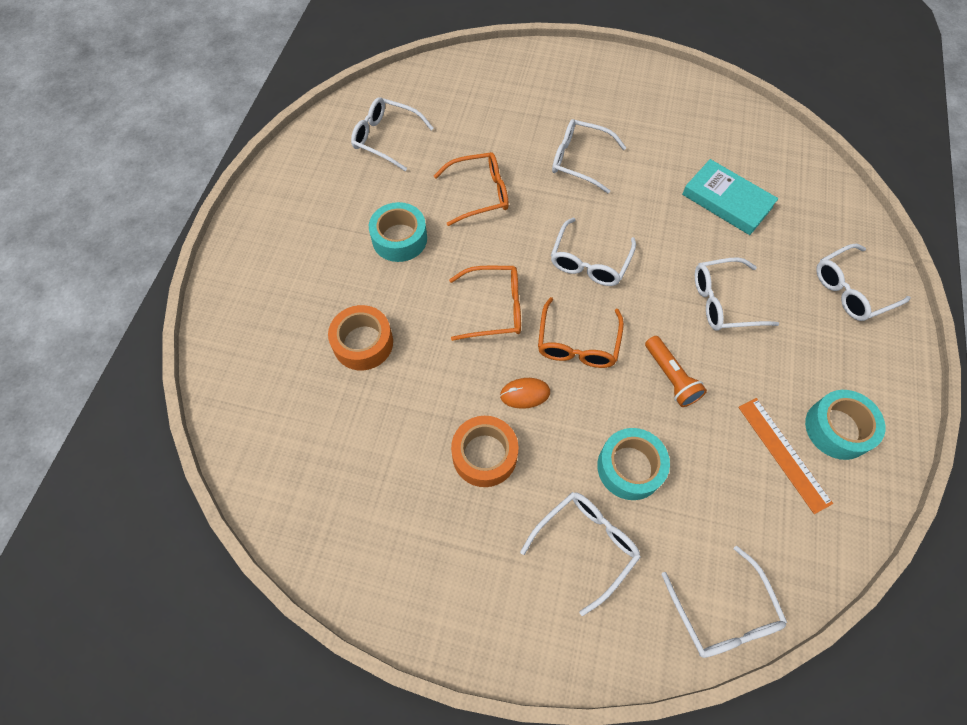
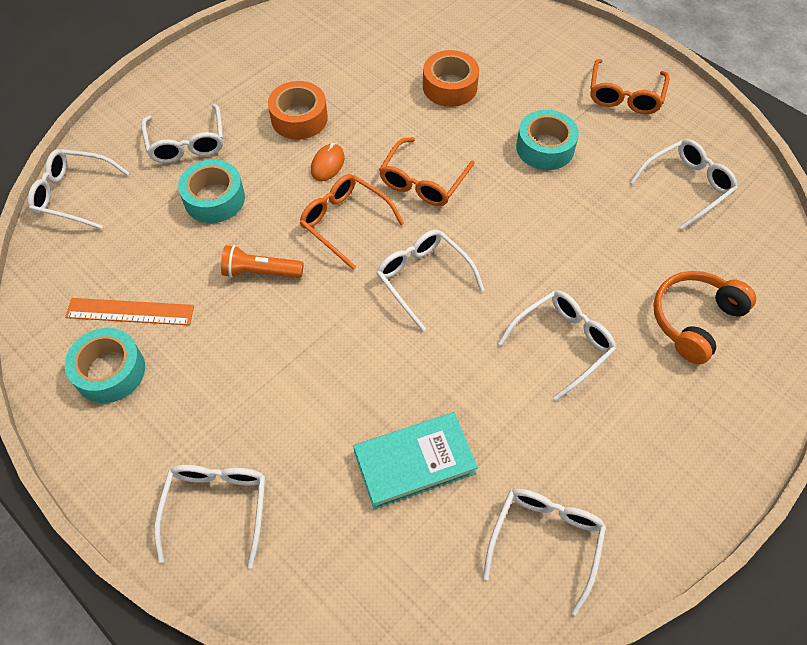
camera: 120 degrees right, 5 degrees down
(480, 193) = (565, 231): orange glasses -> orange glasses (624, 96)
(508, 102) = (694, 320): none -> orange headphones
(722, 302) = (298, 366): white glasses -> white glasses (546, 540)

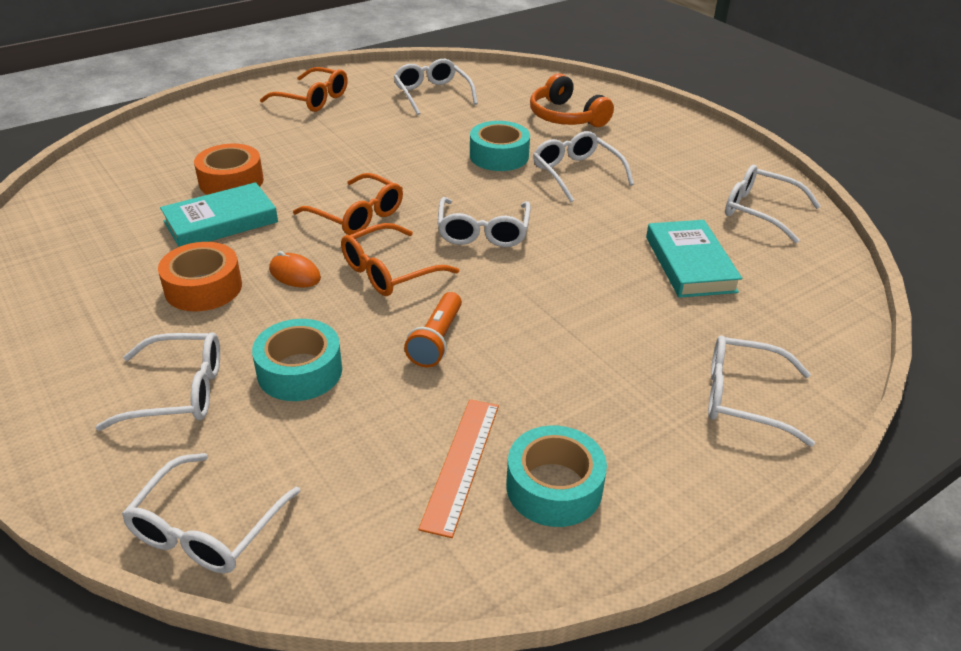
camera: 80 degrees left, 20 degrees down
(387, 100) = (221, 222): none -> turquoise book
(422, 278) = (483, 232): white glasses -> white glasses turned 60 degrees counterclockwise
(545, 148) = (352, 145): turquoise tape -> turquoise tape (499, 156)

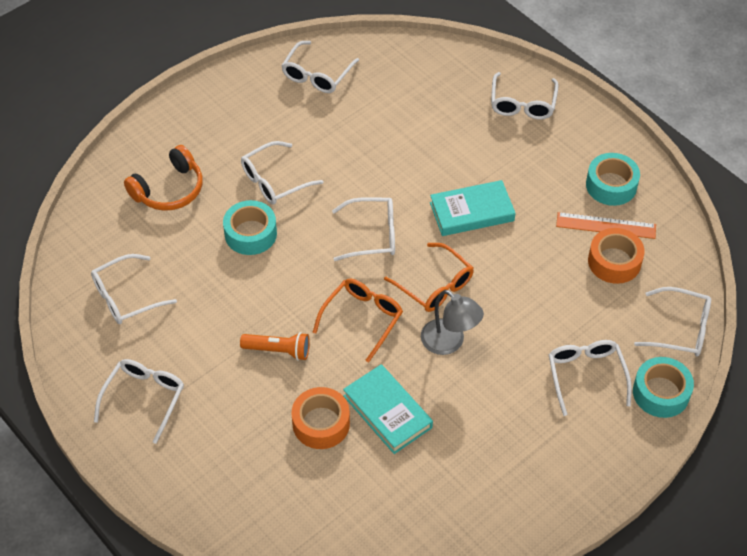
camera: 95 degrees left, 15 degrees up
(203, 288) = (477, 396): orange tape -> orange tape (614, 262)
(295, 274) = (449, 343): orange mouse -> grey lamp
(300, 371) = (551, 316): turquoise tape -> turquoise tape (661, 393)
(313, 99) = (144, 398): orange glasses -> white glasses
(436, 340) = (505, 249): orange flashlight -> orange flashlight (278, 350)
(690, 264) = (393, 118): turquoise book -> turquoise book (472, 212)

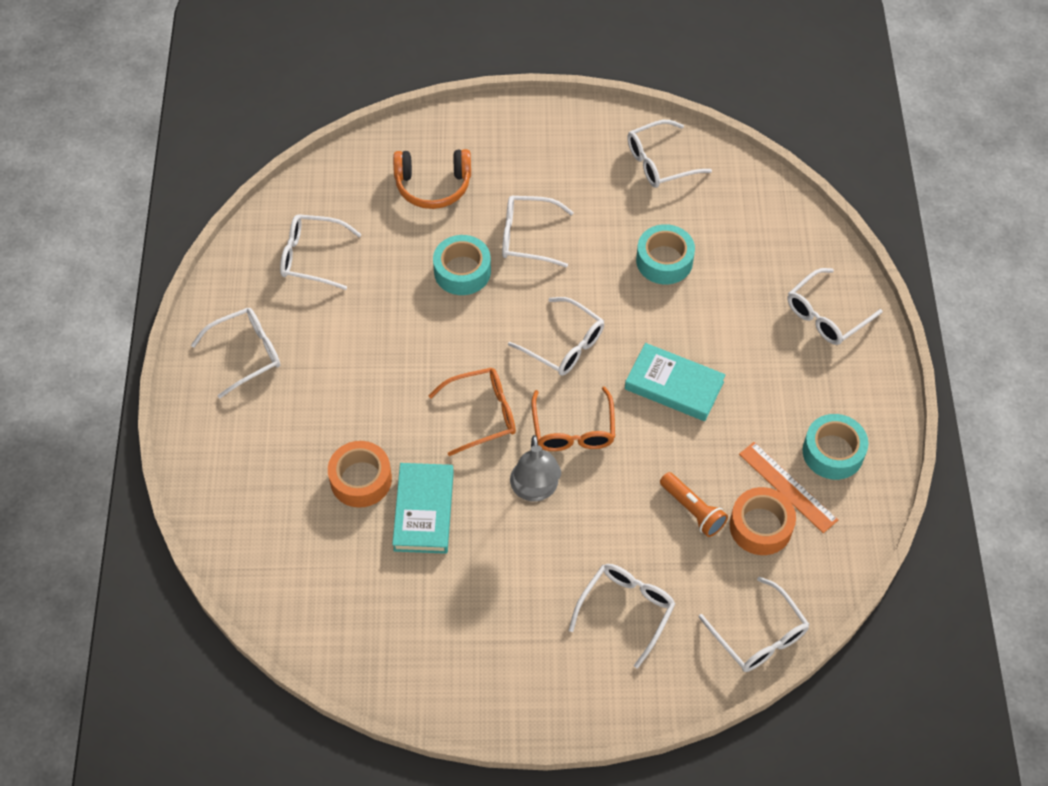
camera: 40 degrees right, 5 degrees up
(278, 350) = (387, 391): orange flashlight -> orange flashlight (692, 510)
(661, 393) = (679, 678): turquoise tape -> turquoise tape (664, 261)

